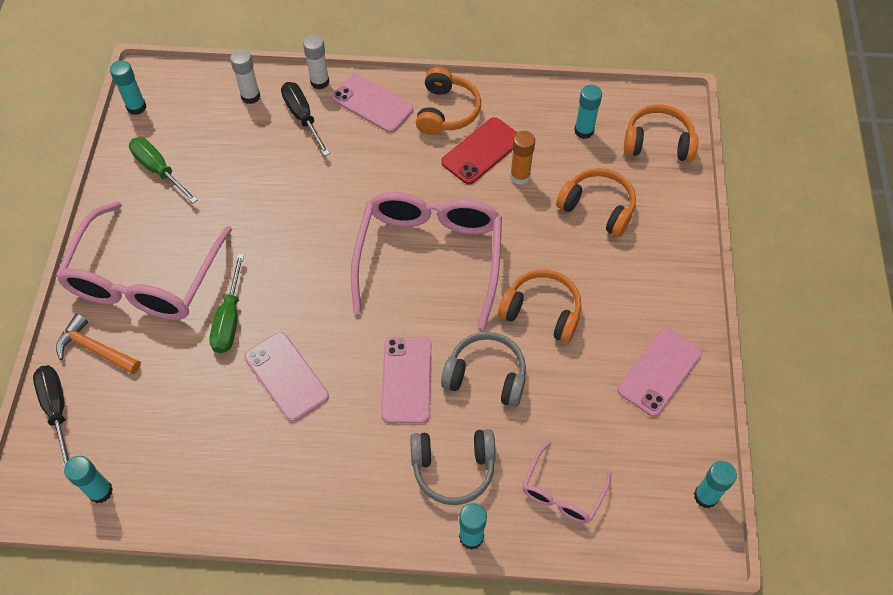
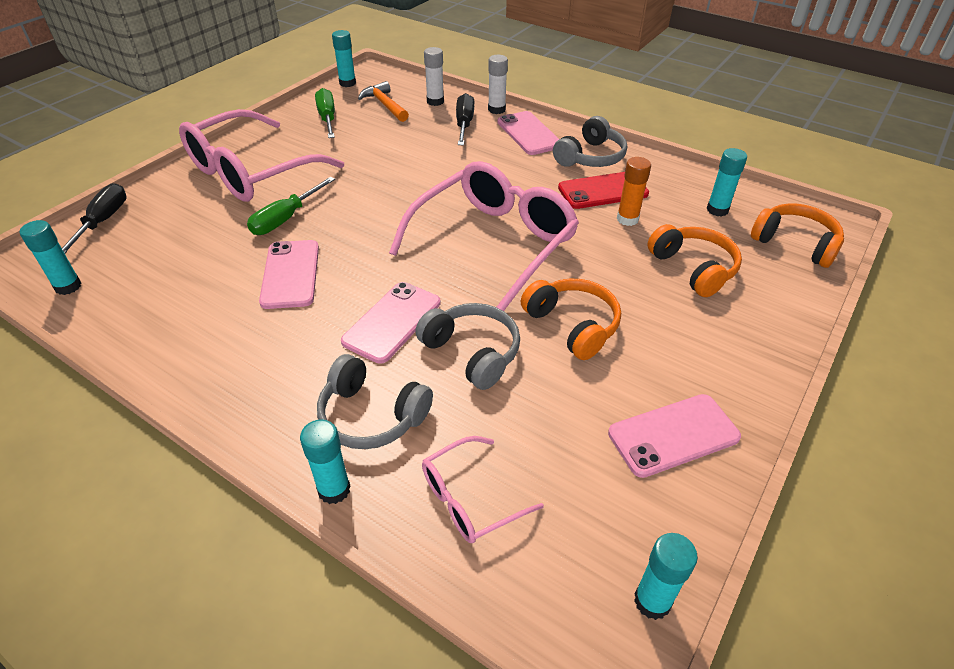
camera: 30 degrees right, 15 degrees down
(95, 349) = (170, 198): orange hammer -> orange hammer (384, 105)
(446, 111) = (590, 157): orange headphones -> grey headphones

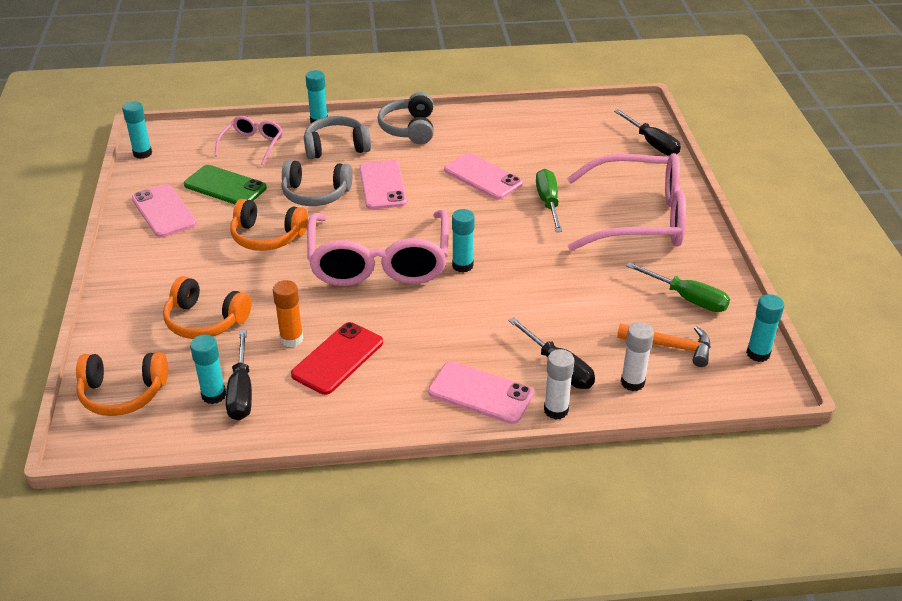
camera: 140 degrees right, 5 degrees down
(68, 286) = (589, 114): turquoise glue stick -> turquoise glue stick (462, 265)
(251, 172) = (639, 218): pink glasses -> pink glasses turned 90 degrees clockwise
(567, 432) = (225, 186): none -> green phone
(590, 157) = (386, 396): grey headphones -> grey headphones (409, 129)
(673, 435) = (164, 211): pink phone -> pink phone turned 60 degrees counterclockwise
(694, 203) = (241, 392): none -> black screwdriver

